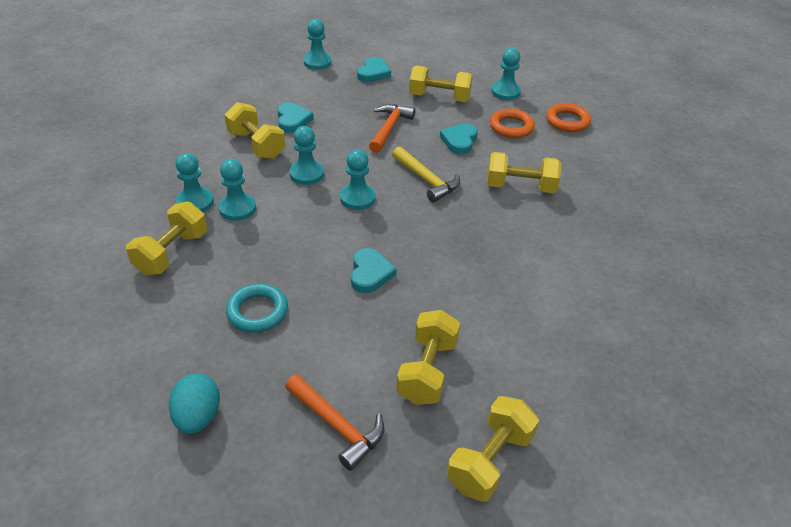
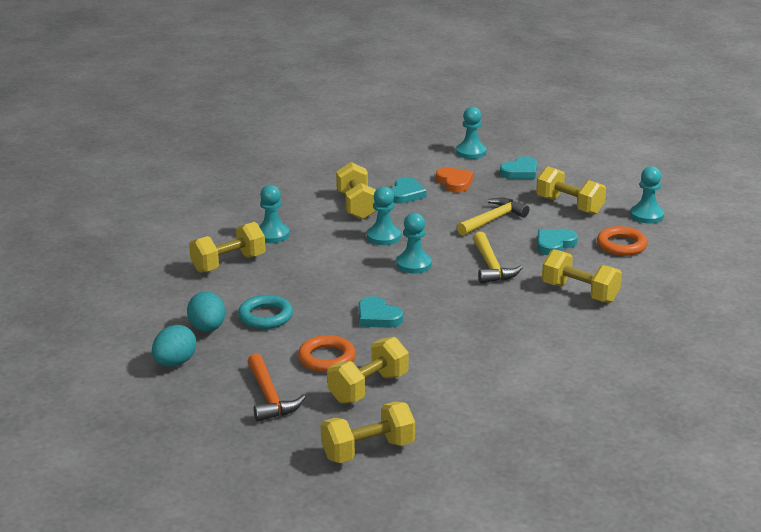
camera: 30 degrees right, 15 degrees down
(204, 351) = (207, 328): none -> turquoise egg
(237, 208) = (303, 247): turquoise pawn -> none
(327, 97) = (454, 182): none -> orange heart
(370, 273) = (378, 317): turquoise heart -> turquoise heart turned 105 degrees clockwise
(389, 128) = (493, 219): orange hammer -> yellow hammer
(567, 121) = (690, 253): orange ring -> orange ring (327, 358)

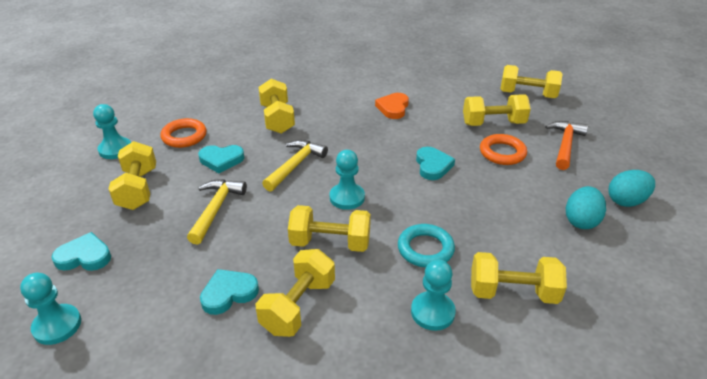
camera: 140 degrees left, 10 degrees up
(265, 316) = (521, 208): turquoise ring -> turquoise ring (425, 249)
(383, 237) = (330, 243): turquoise pawn -> yellow dumbbell
(454, 182) = (160, 281): orange heart -> orange heart (393, 108)
(493, 219) = (216, 209): yellow hammer -> yellow hammer turned 105 degrees clockwise

